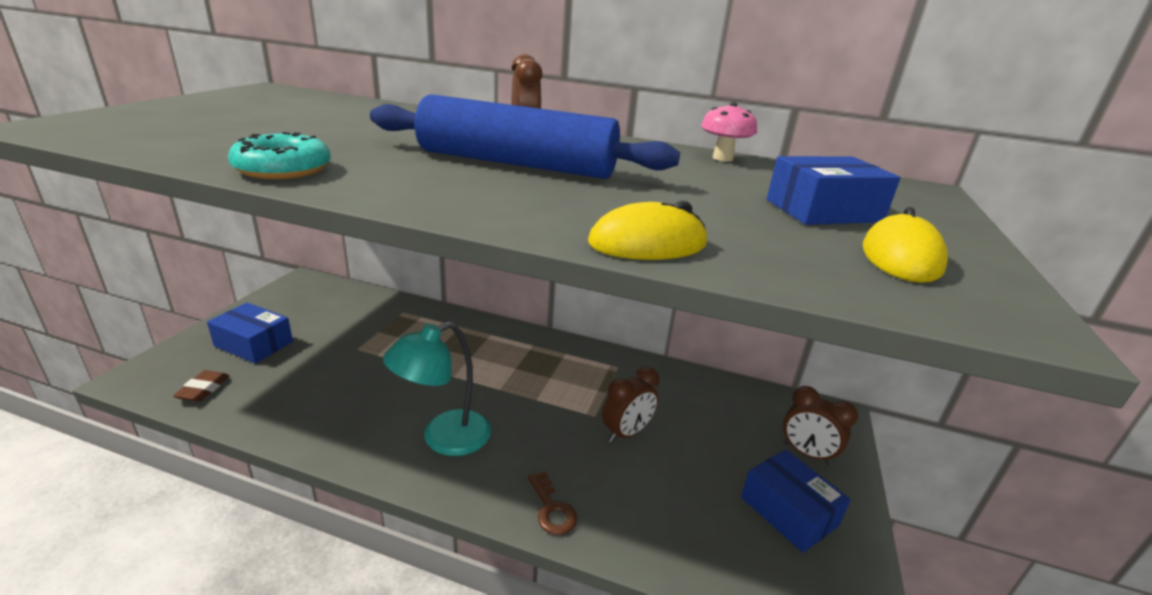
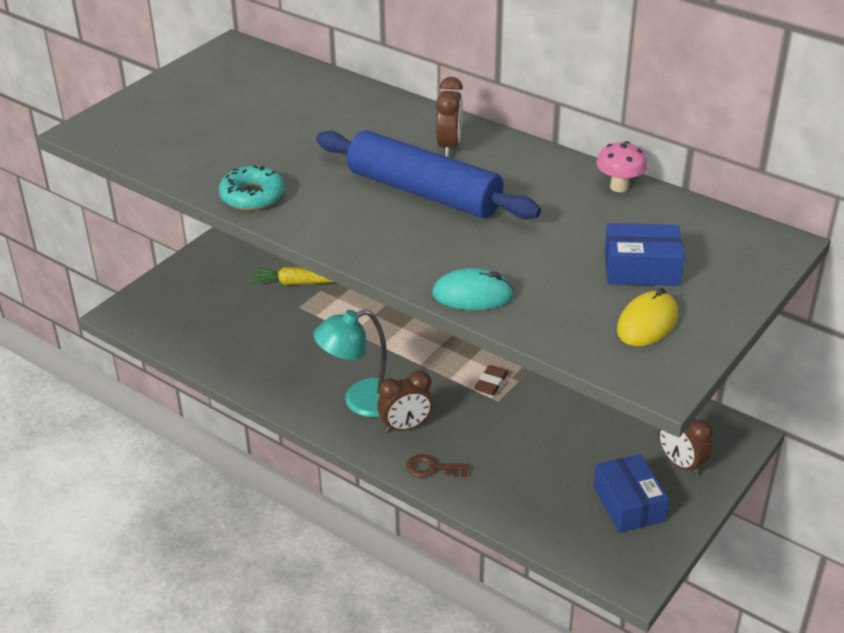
camera: 20 degrees right, 10 degrees up
(203, 389) = (174, 331): brown eraser -> brown eraser (491, 383)
(254, 344) = (210, 291): blue box -> none
(350, 328) = (294, 283): none -> yellow carrot
(552, 509) = (432, 468): brown key -> brown key turned 105 degrees clockwise
(626, 433) = (520, 420): brown clock -> brown clock (405, 427)
(647, 244) = (472, 295): yellow mouse -> turquoise mouse

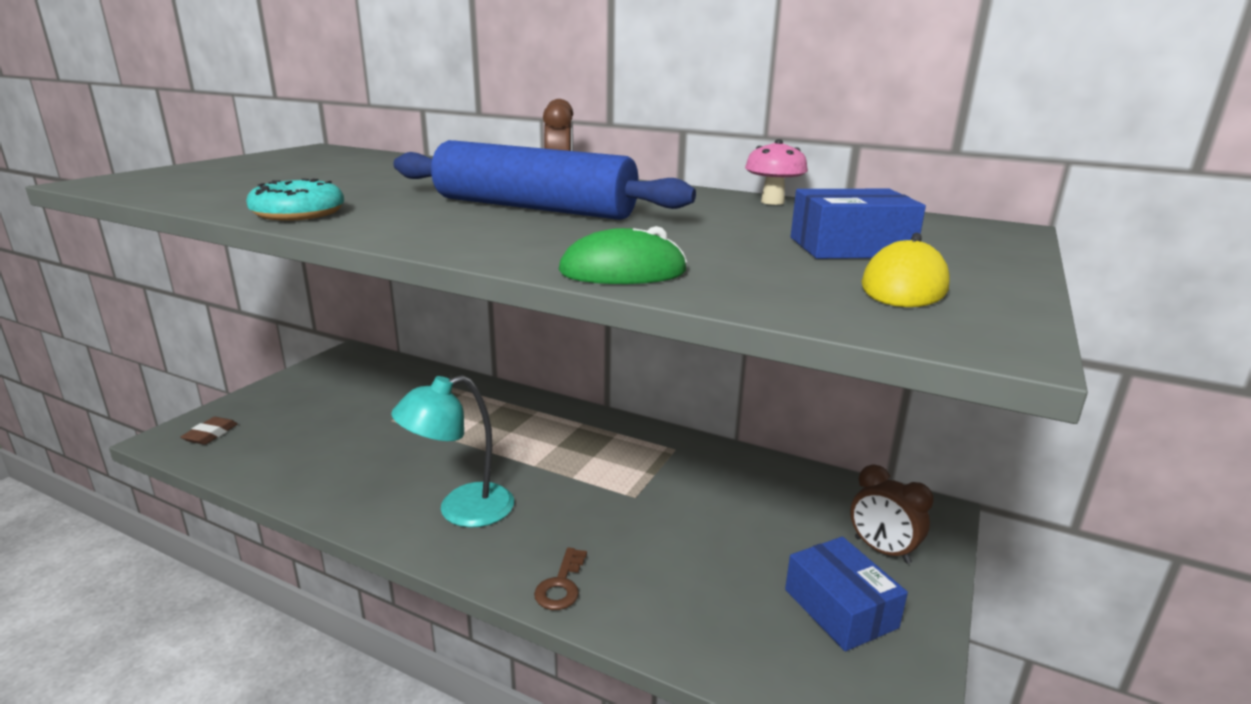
camera: 10 degrees left, 15 degrees down
(294, 283) = (388, 400): yellow carrot -> none
(405, 427) = (521, 535): brown clock -> none
(432, 468) = (561, 585): brown key -> brown key turned 75 degrees counterclockwise
(472, 295) = (623, 272): turquoise mouse -> green mouse
(491, 383) = (622, 479): brown eraser -> brown eraser (210, 434)

